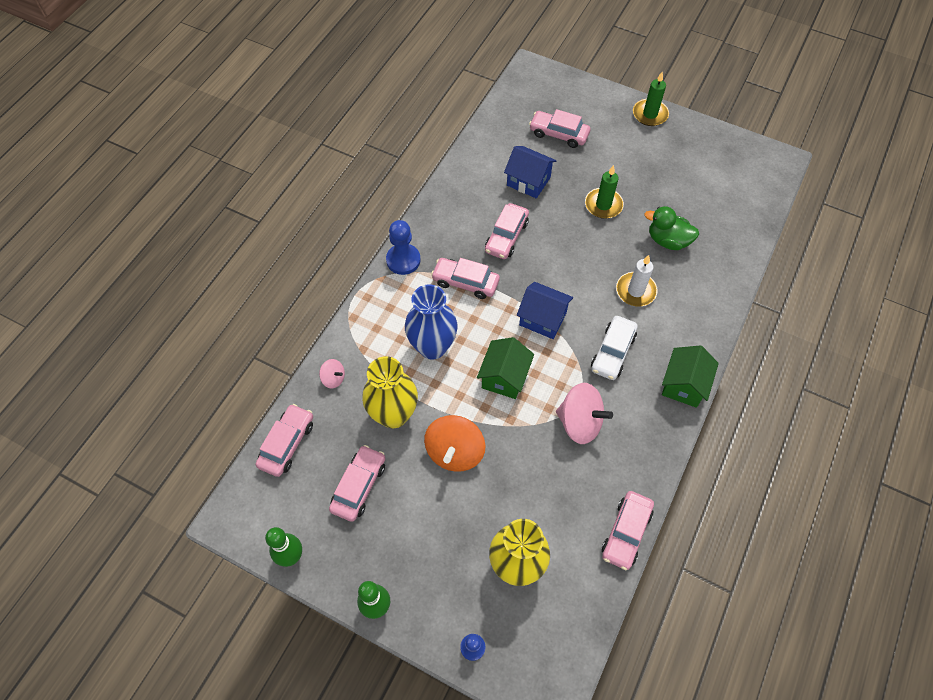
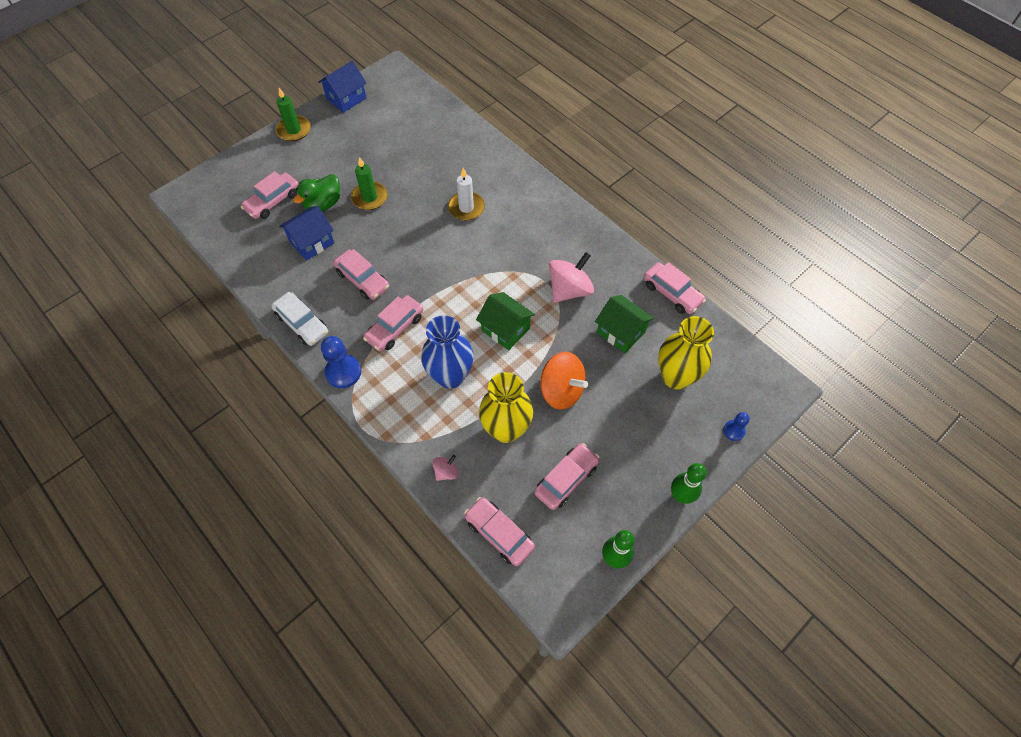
camera: 70 degrees left, 0 degrees up
(359, 486) = (566, 479): pink car -> pink car turned 90 degrees clockwise
(542, 319) = (461, 282): blue house -> blue house (346, 98)
(612, 352) = (515, 244): white car -> white car (302, 323)
(668, 240) = (429, 168): green duck -> green duck (323, 204)
(684, 385) = (564, 210): green house -> green house (621, 332)

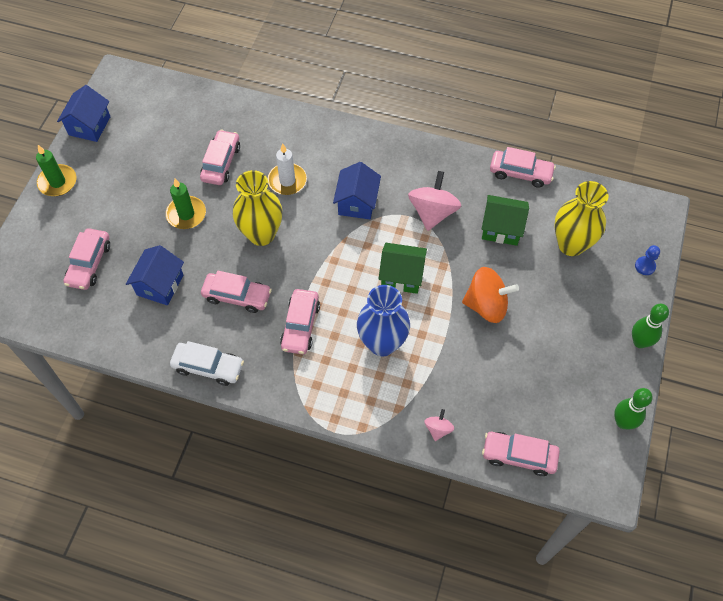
camera: 30 degrees left, 0 degrees up
(323, 204) = (144, 242): green duck -> none
(343, 372) = (281, 391): blue pawn -> none
(506, 429) = (463, 364): yellow vase -> yellow vase (261, 234)
(511, 251) = (357, 202): none -> blue house
(566, 479) = (542, 379): pink car -> pink car (221, 163)

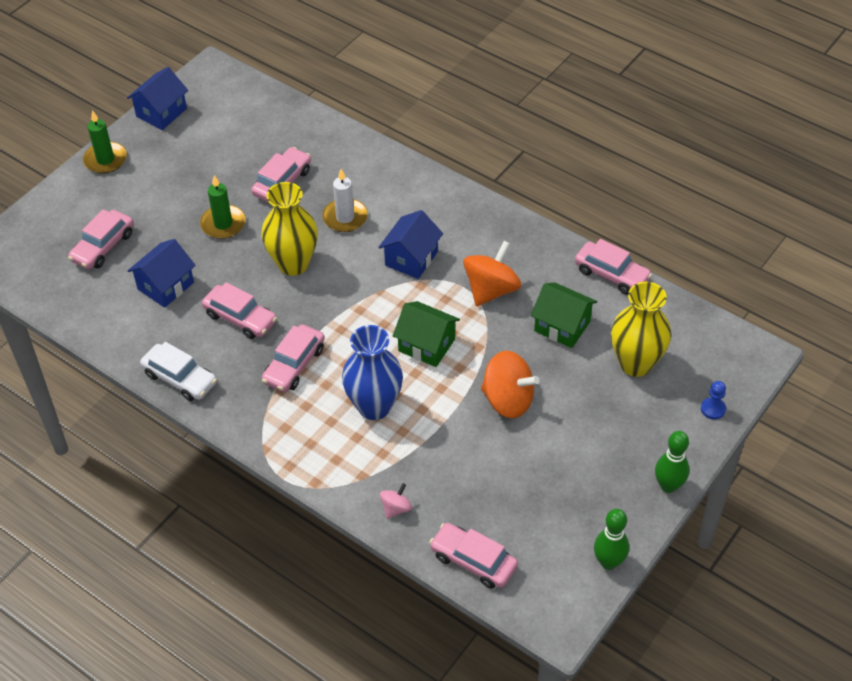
camera: 20 degrees right, 10 degrees down
(432, 212) = (491, 290): pink spinning top -> orange spinning top

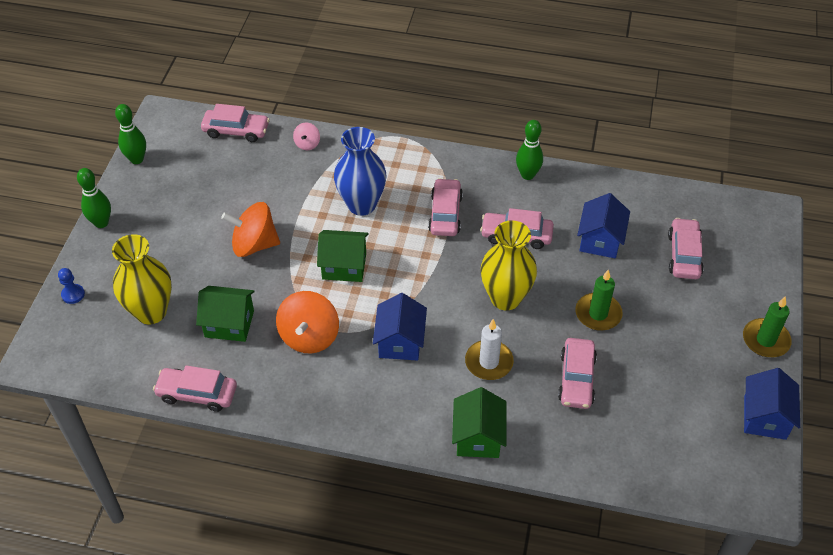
camera: 155 degrees right, 0 degrees up
(180, 378) = (527, 175): white car -> green bowling pin
(390, 168) = (478, 437): none -> green house

